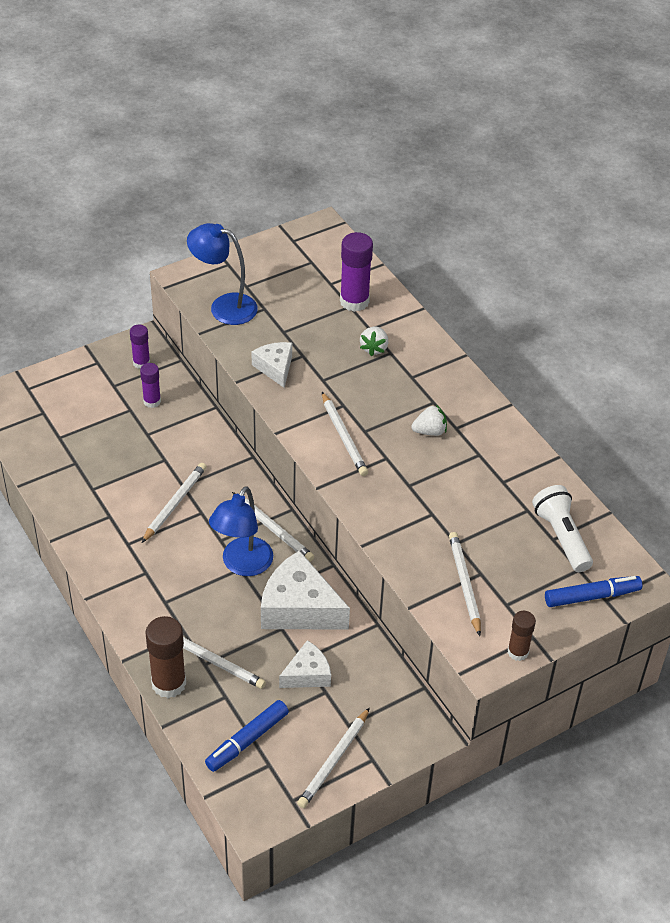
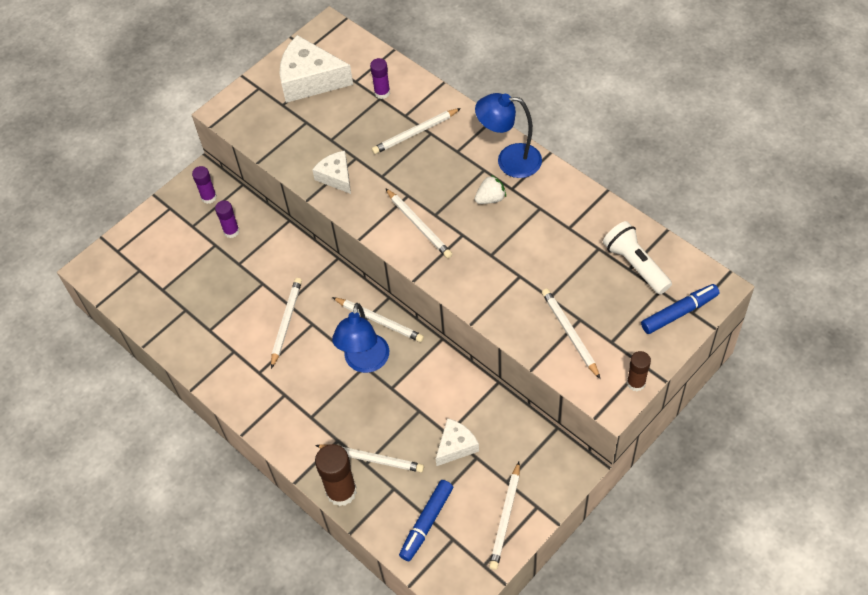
camera: 10 degrees left, 10 degrees up
(224, 306) = (270, 130): blue lamp -> blue lamp (509, 160)
(299, 608) = (427, 387): white cheese -> white cheese (310, 80)
(354, 301) = (382, 93): purple glue stick -> purple glue stick, size x0.59
(374, 348) = (415, 133): white strawberry -> white pencil

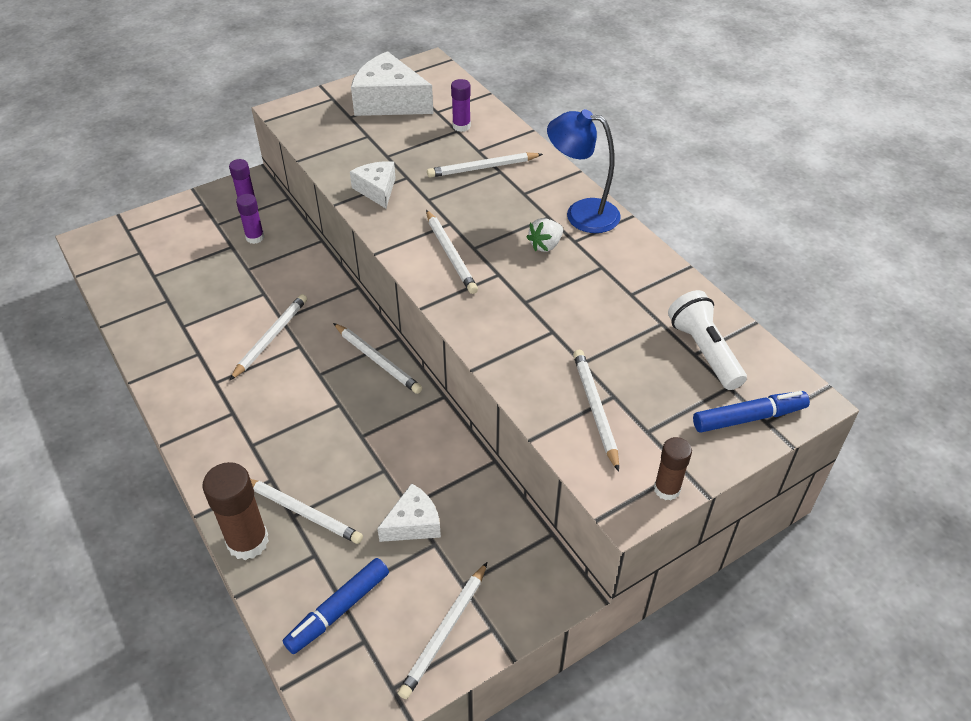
camera: 10 degrees right, 10 degrees down
(365, 362) = (342, 400): blue lamp -> none
(490, 198) = (545, 245): white strawberry -> white strawberry turned 150 degrees clockwise

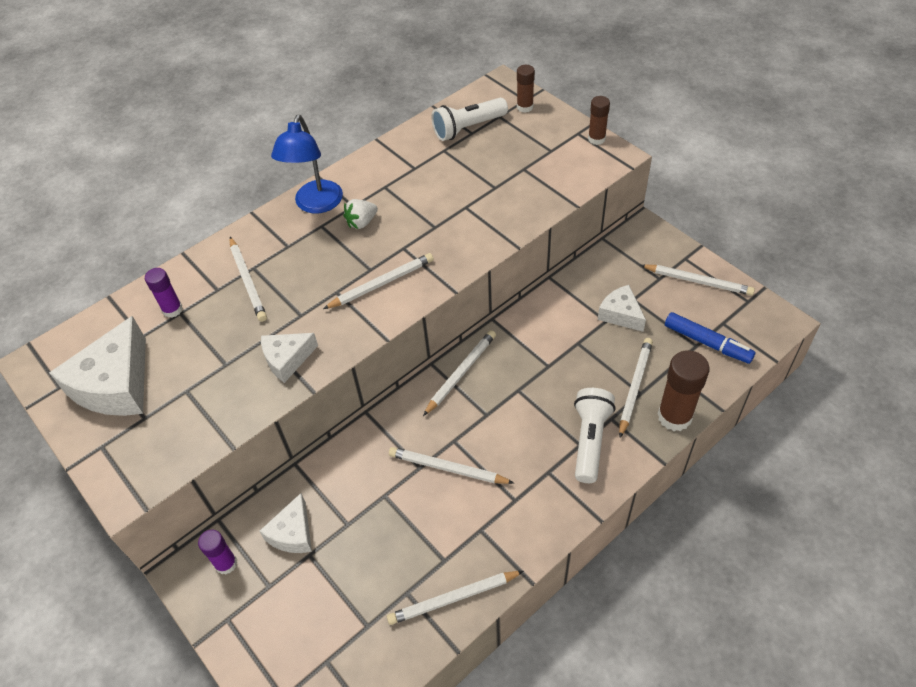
camera: 95 degrees left, 5 degrees up
(252, 454) = (590, 440): none -> white flashlight
(255, 237) = (293, 533): purple glue stick -> white cheese
(545, 245) = (362, 222): white strawberry -> white strawberry turned 105 degrees clockwise
(595, 409) = (539, 176): white pencil -> white pencil (453, 598)
(748, 418) = (525, 107): blue marker -> brown glue stick

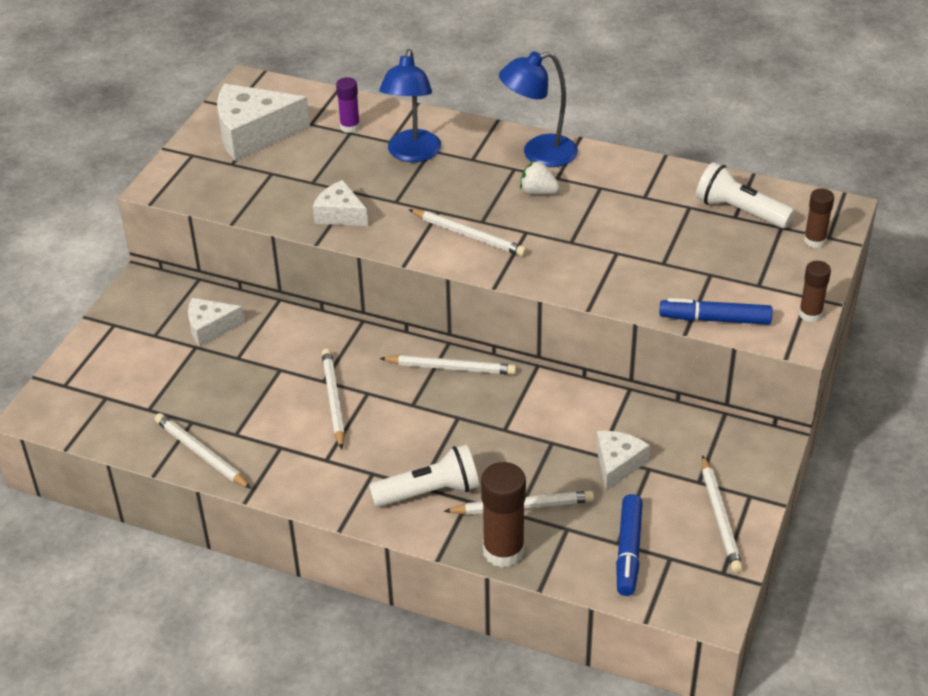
camera: 60 degrees right, 10 degrees down
(226, 563) = (161, 301): purple glue stick -> none
(248, 281) = (412, 154): white pencil -> blue lamp
(573, 185) = (715, 319): none -> blue marker

